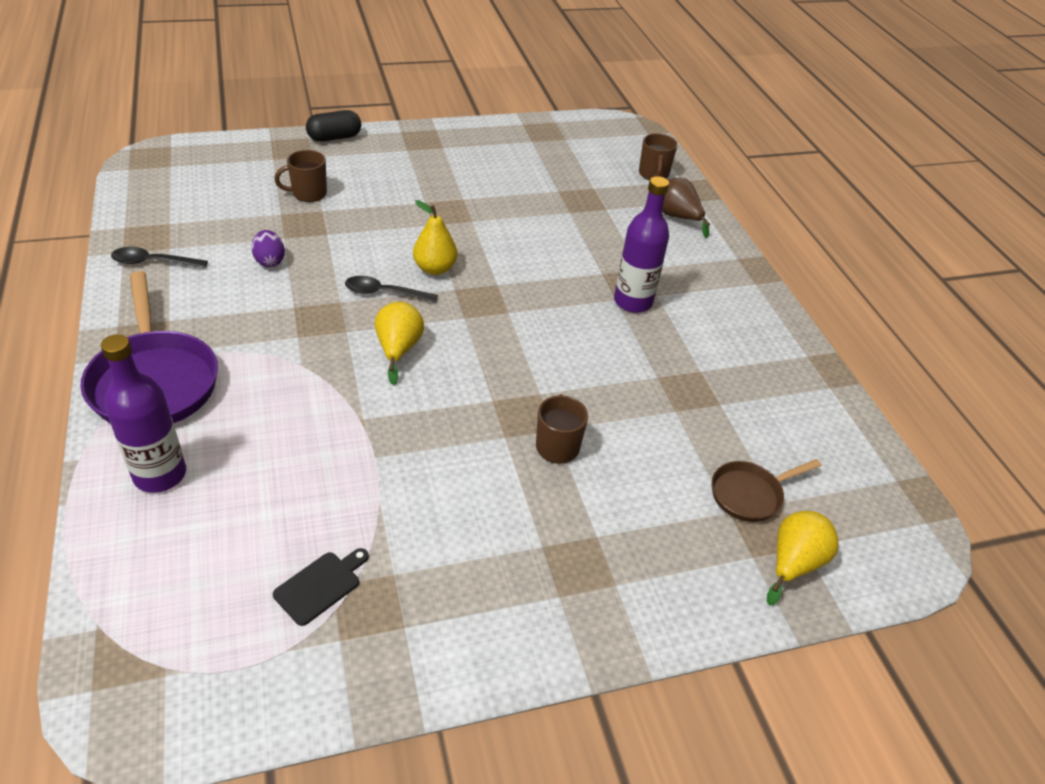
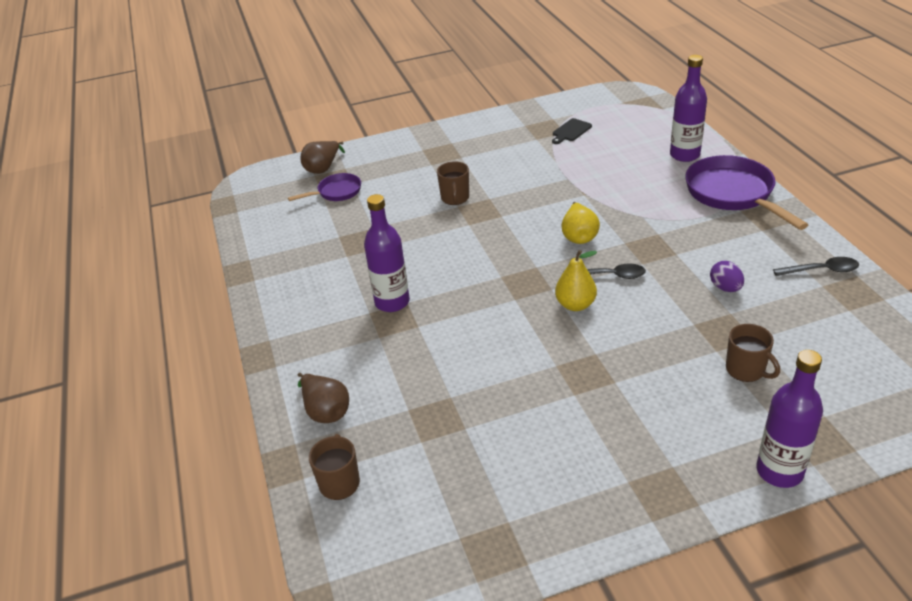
camera: 175 degrees left, 5 degrees down
(308, 193) = (746, 370): brown mug -> brown mug turned 75 degrees clockwise
(334, 137) = (779, 471): black capsule -> purple bottle
(749, 494) = (336, 192): brown pan -> purple pan
(793, 563) = (323, 168): yellow pear -> brown pear

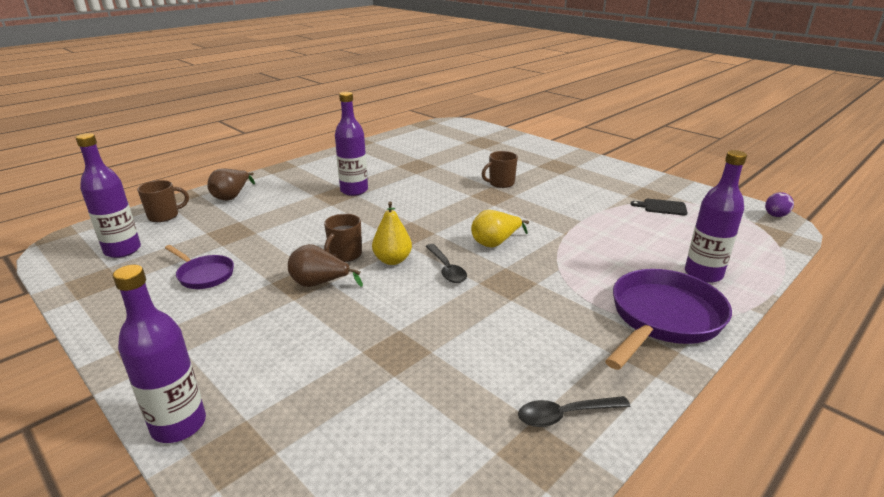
camera: 60 degrees right, 10 degrees down
(323, 168) = (492, 136): brown pear -> brown pear (319, 284)
(336, 192) = (468, 146): purple pan -> purple pan (204, 275)
(421, 524) = (122, 250): none -> purple bottle
(725, 288) = (474, 341): purple egg -> purple egg (775, 216)
(746, 370) = (338, 377): brown mug -> brown mug (345, 255)
(821, 270) = (565, 415): black spoon -> black spoon turned 105 degrees clockwise

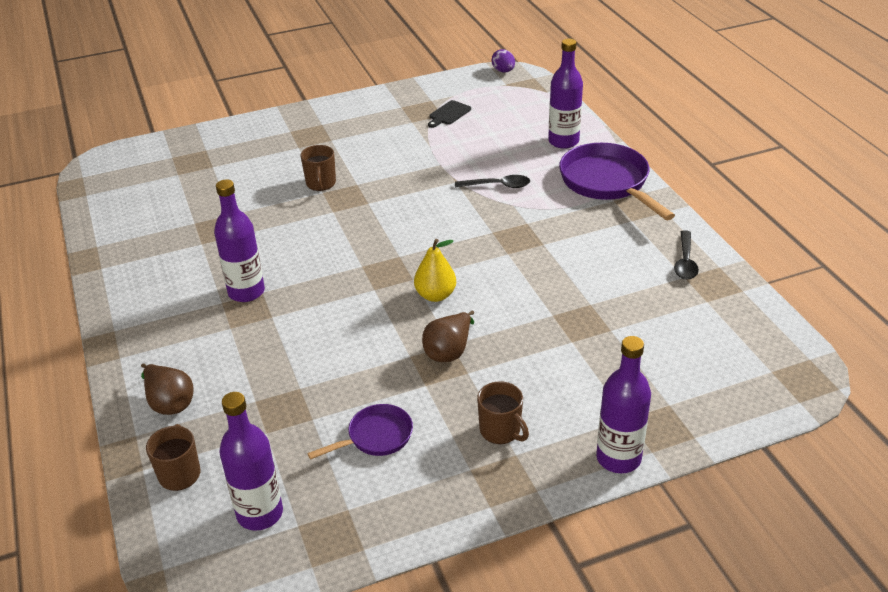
camera: 65 degrees left, 10 degrees up
(345, 255) = (402, 325): brown mug -> brown mug (501, 431)
(446, 269) = (473, 266): black spoon -> black spoon (497, 186)
(495, 243) = (446, 225): yellow pear -> none

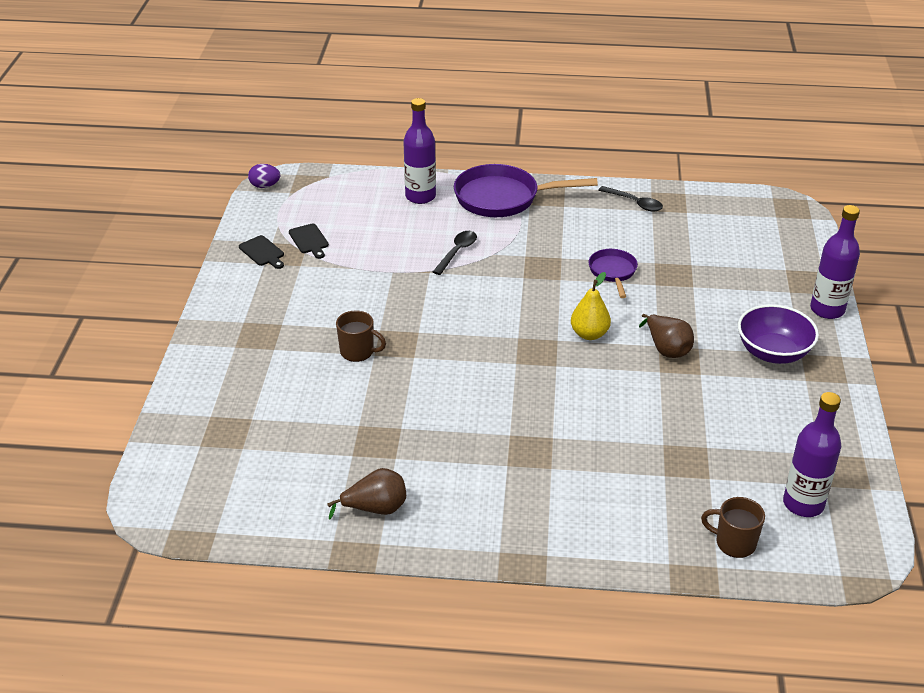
camera: 65 degrees left, 0 degrees up
(169, 402) = (636, 531): brown pear -> brown pear (375, 508)
(246, 292) = (502, 445): purple bottle -> none
(376, 437) = (747, 417): purple pan -> purple pan (613, 272)
(414, 101) = (262, 252): none -> black cutting board
(501, 431) = (773, 352): brown mug -> purple bowl

